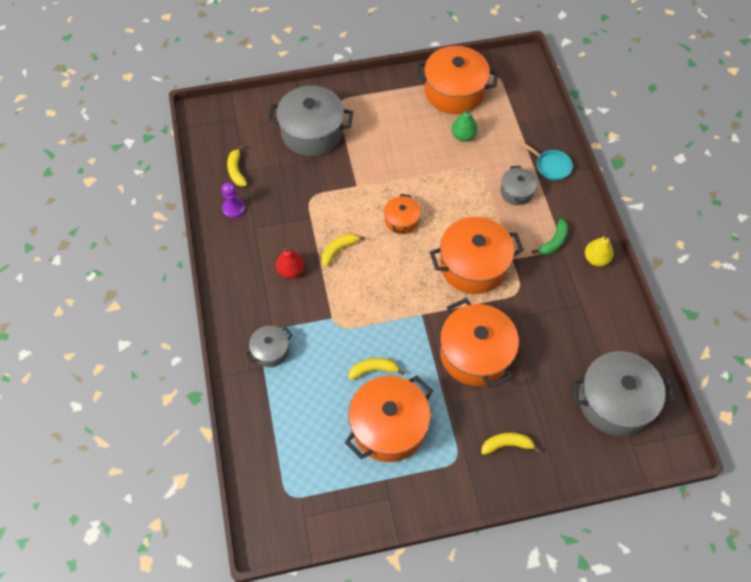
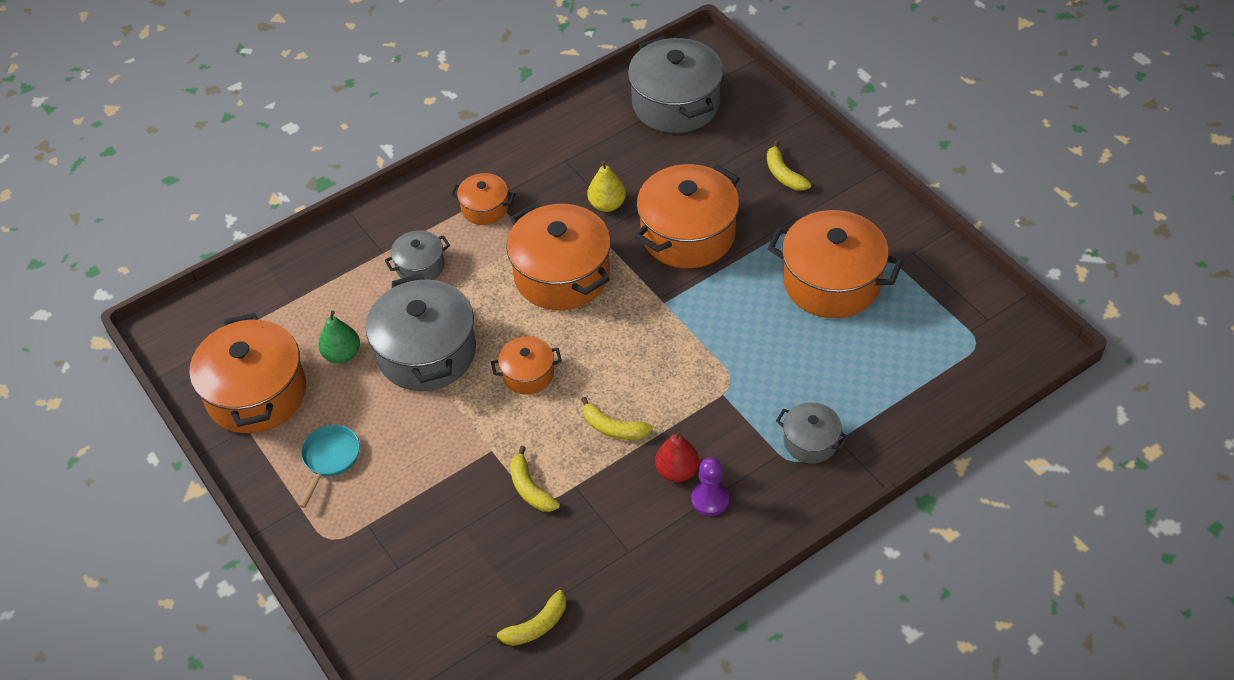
camera: 110 degrees left, 10 degrees down
(233, 208) = (609, 595): purple pawn -> purple pawn (710, 499)
(312, 132) = (412, 551): grey pot -> grey pot (427, 353)
(373, 370) = (769, 323): yellow banana -> yellow banana (530, 488)
(550, 166) = (359, 244): turquoise pan -> turquoise pan (330, 458)
(553, 242) = (485, 208): green banana -> orange pot
(596, 259) = (491, 163): yellow pear -> yellow pear (607, 205)

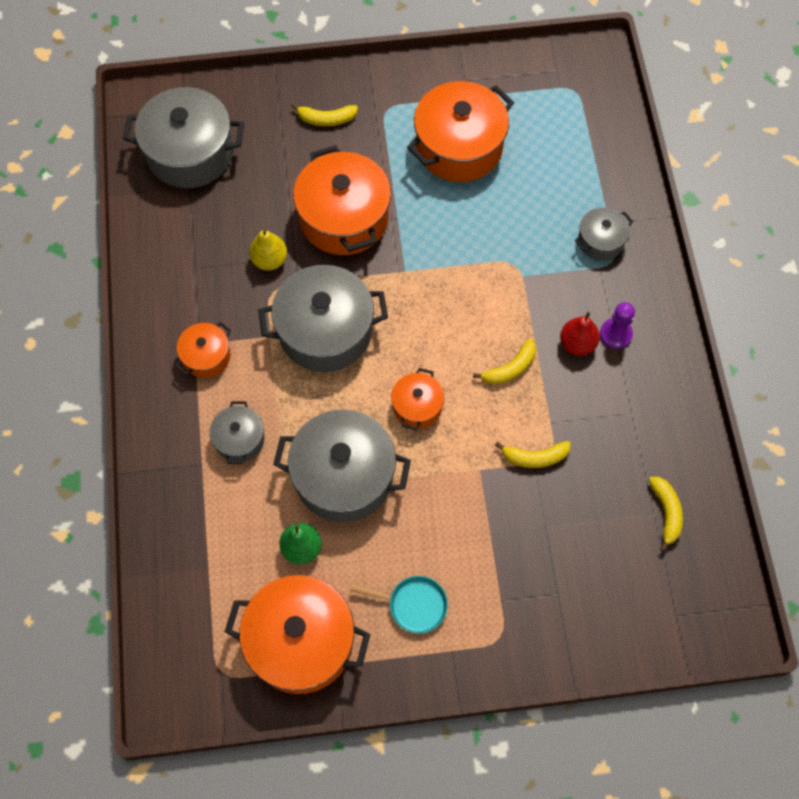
camera: 65 degrees left, 15 degrees up
(330, 458) = (413, 605): turquoise pan -> turquoise pan turned 150 degrees clockwise
(561, 275) = (325, 331): orange pot -> grey pot

